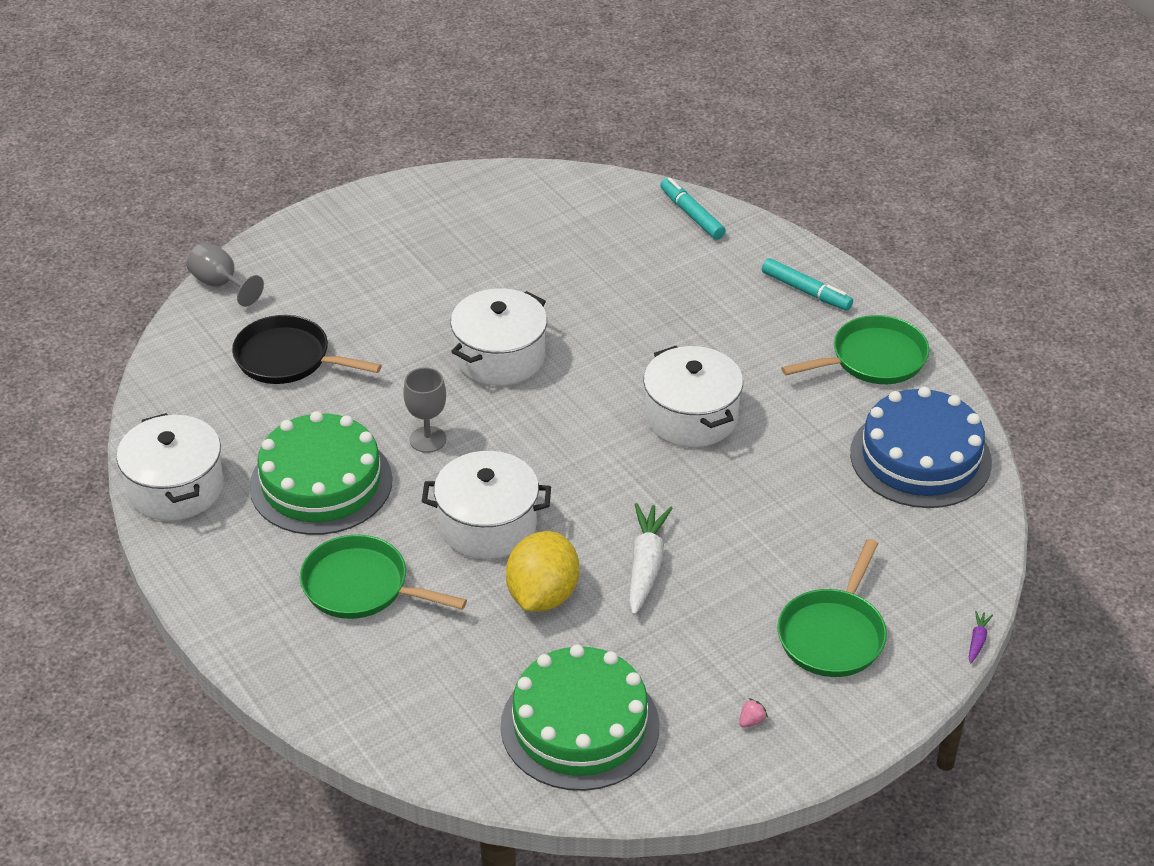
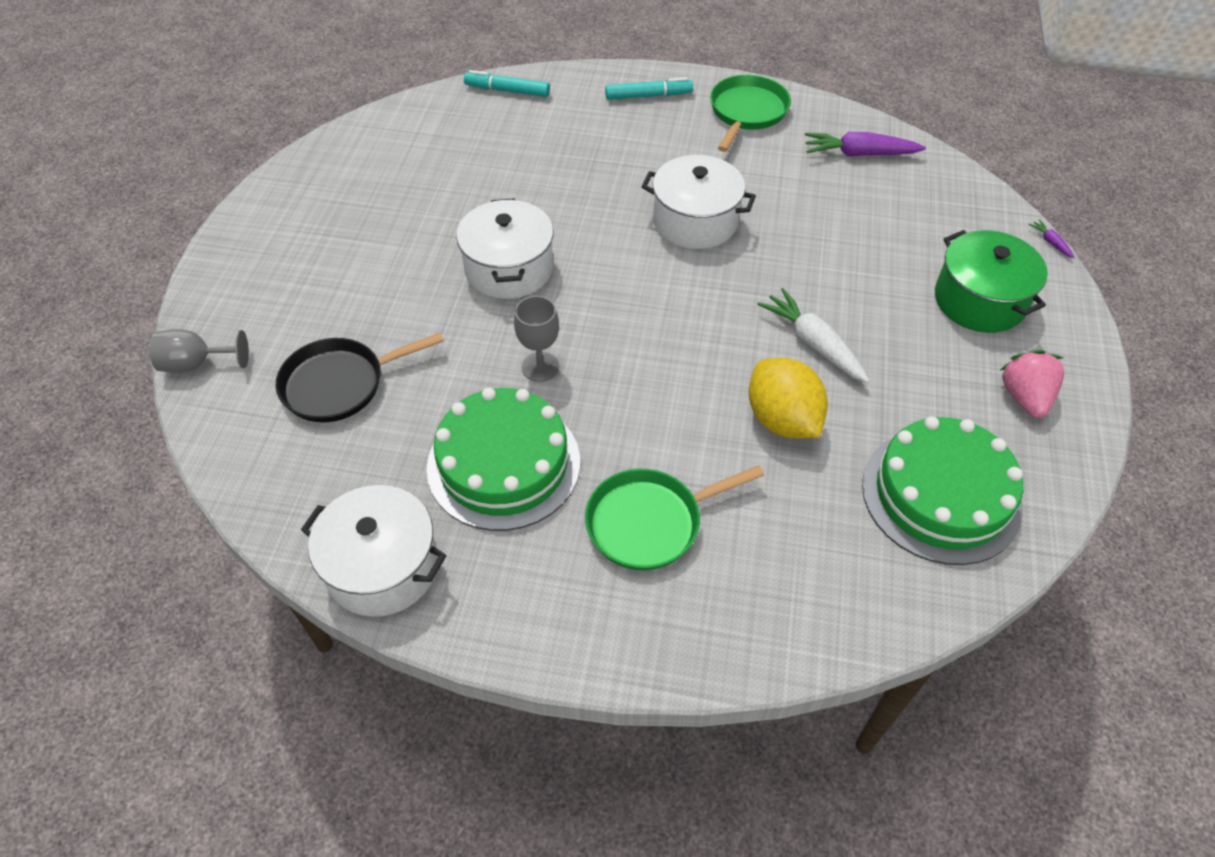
camera: 45 degrees left, 10 degrees up
(487, 525) = (672, 398): white pot -> none
(751, 721) = (1024, 397): pink strawberry -> pink strawberry, size x2.36
(833, 634) = (979, 300): green pan -> green pot
(920, 457) = (859, 154): blue cake -> purple carrot

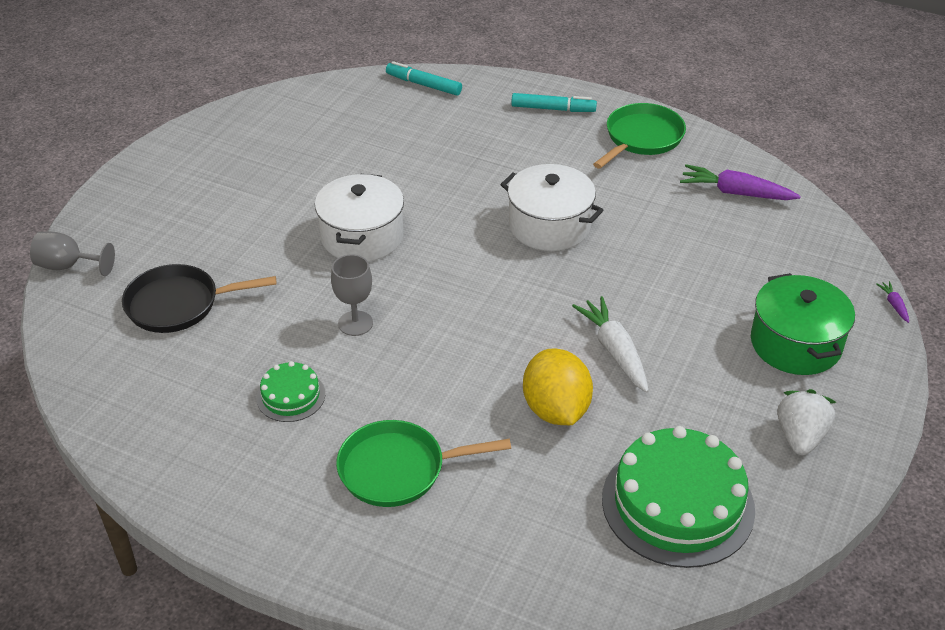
camera: 15 degrees right, 10 degrees down
(383, 567) = (156, 455): white pot -> none
(503, 464) = (291, 396): green cake -> green cake, size x0.49
(1024, 397) = (800, 437): pink strawberry -> white strawberry

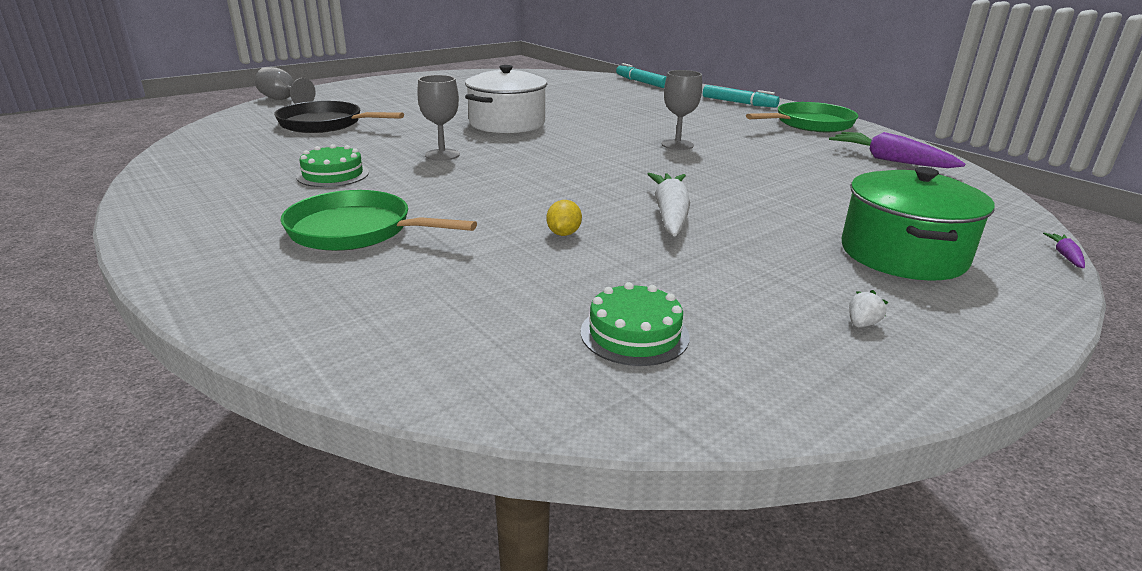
camera: 25 degrees right, 15 degrees down
(549, 226) = (677, 145): white pot -> grey goblet
(556, 410) = (563, 234): yellow lemon -> yellow lemon, size x0.43
(677, 503) = (634, 334): green cake -> green cake, size x0.49
(800, 437) = (862, 324): white strawberry -> white strawberry, size x0.42

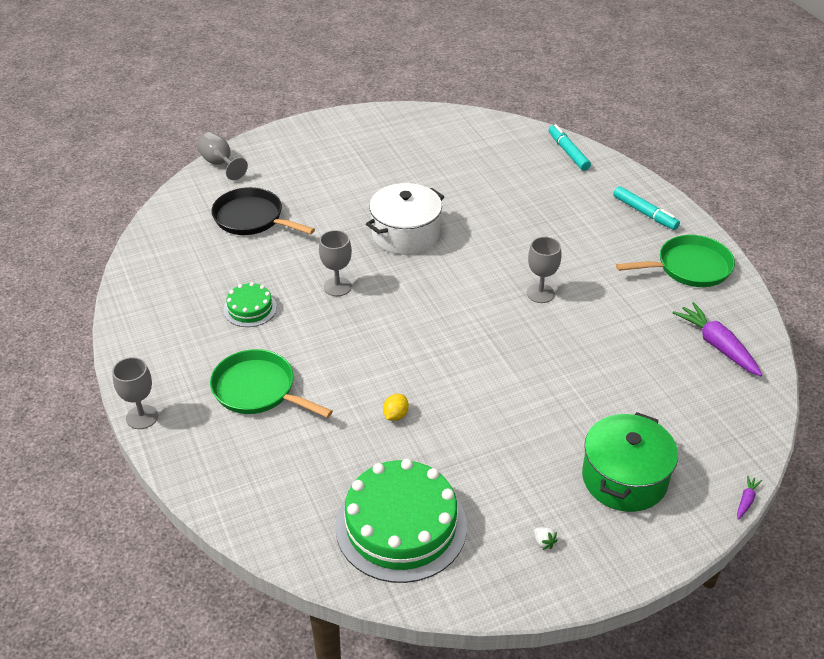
camera: 15 degrees right, 15 degrees up
(166, 270) = (142, 417): none -> grey goblet
(634, 334) = (401, 526): green cake -> green cake, size x2.04
(670, 214) = (482, 402): white carrot -> none
(862, 324) = (543, 542): white strawberry -> white strawberry turned 90 degrees clockwise

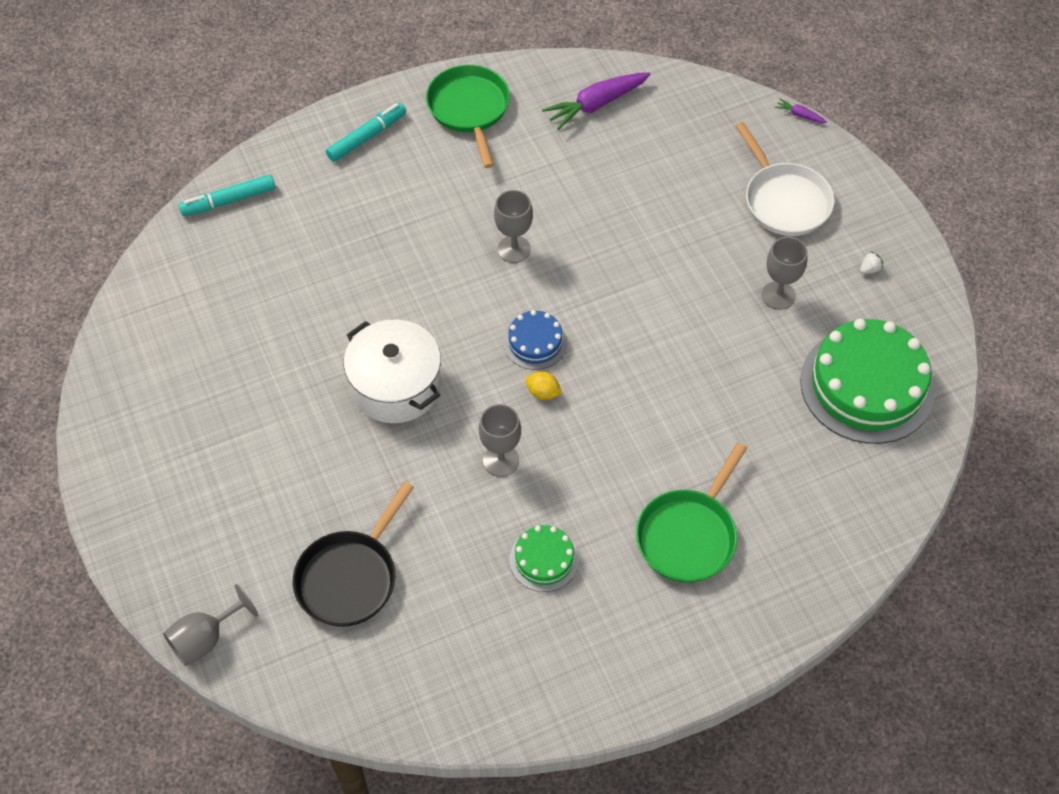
camera: 90 degrees left, 15 degrees up
(142, 417) = (743, 660): grey goblet -> grey goblet (778, 295)
(395, 415) = (718, 392): yellow lemon -> yellow lemon (543, 392)
(446, 305) = (535, 342): none -> blue cake
(624, 478) = (784, 200): green pot -> white pan

